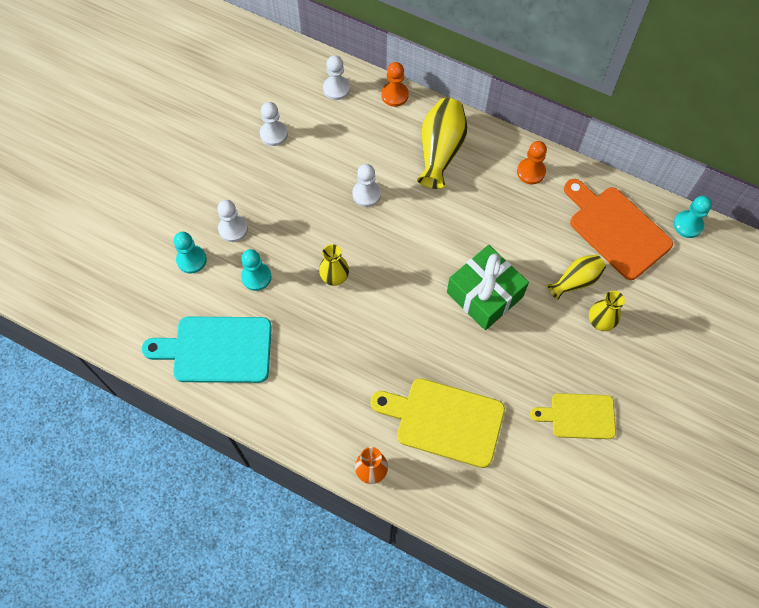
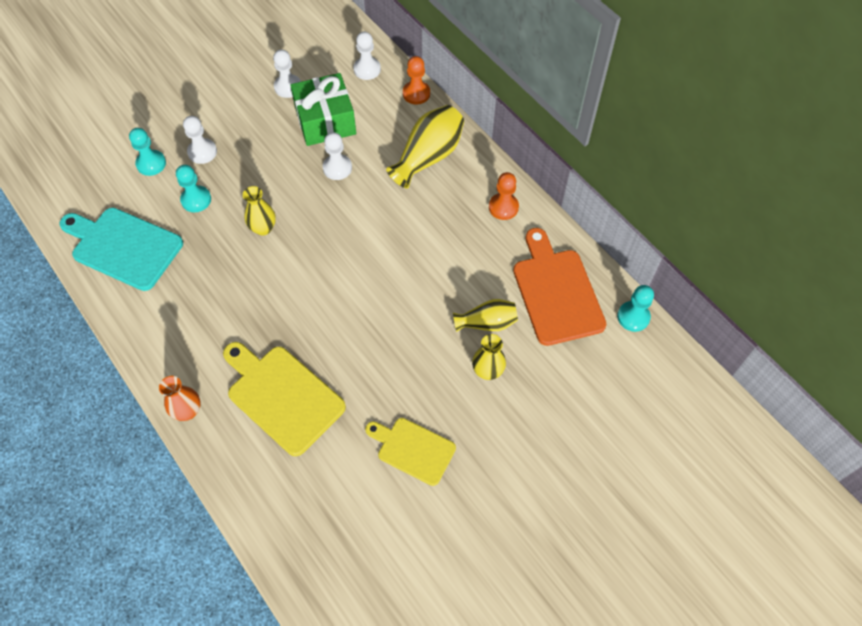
camera: 25 degrees right, 5 degrees down
(484, 295) = (391, 299): green gift -> green gift (325, 121)

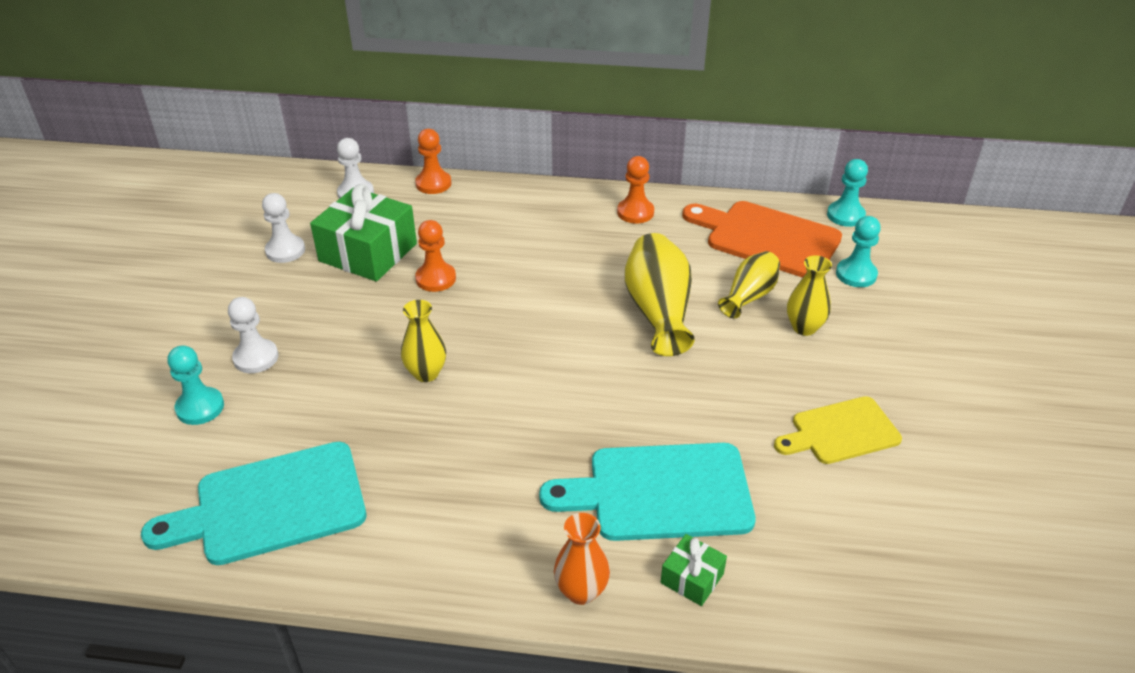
camera: 45 degrees left, 20 degrees down
(196, 200) = (308, 401): turquoise pawn -> turquoise pawn (856, 274)
(238, 452) = (692, 578): none -> green gift
(282, 396) = (660, 492): yellow cutting board -> turquoise cutting board
(337, 168) = (436, 279): white pawn -> orange pawn
(428, 156) = (514, 219): yellow vase -> yellow vase (658, 311)

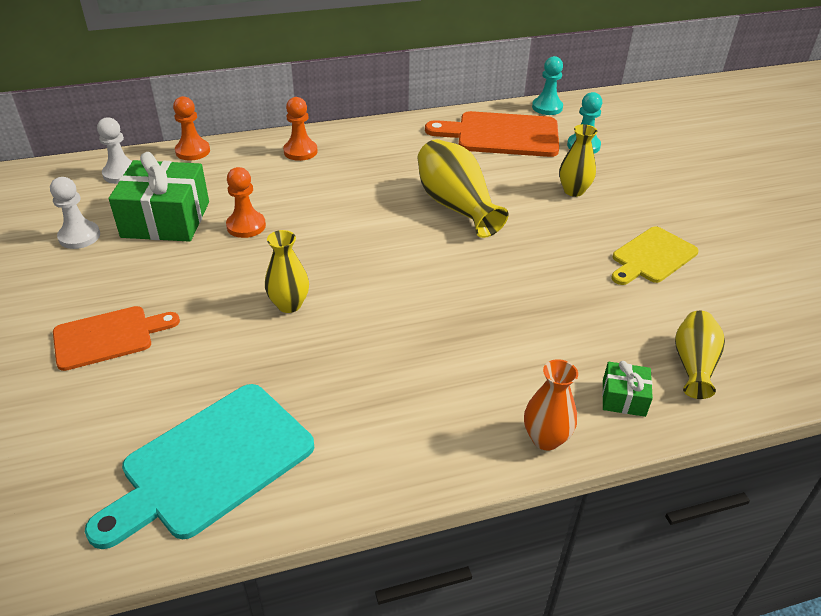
camera: 25 degrees left, 0 degrees up
(200, 407) = (76, 398): turquoise pawn -> none
(256, 358) = (108, 337): white pawn -> orange cutting board
(635, 212) = (386, 138): orange pawn -> orange pawn (300, 151)
(660, 492) = (553, 341): turquoise cutting board -> none
(749, 296) = (517, 178): yellow vase -> yellow vase (693, 365)

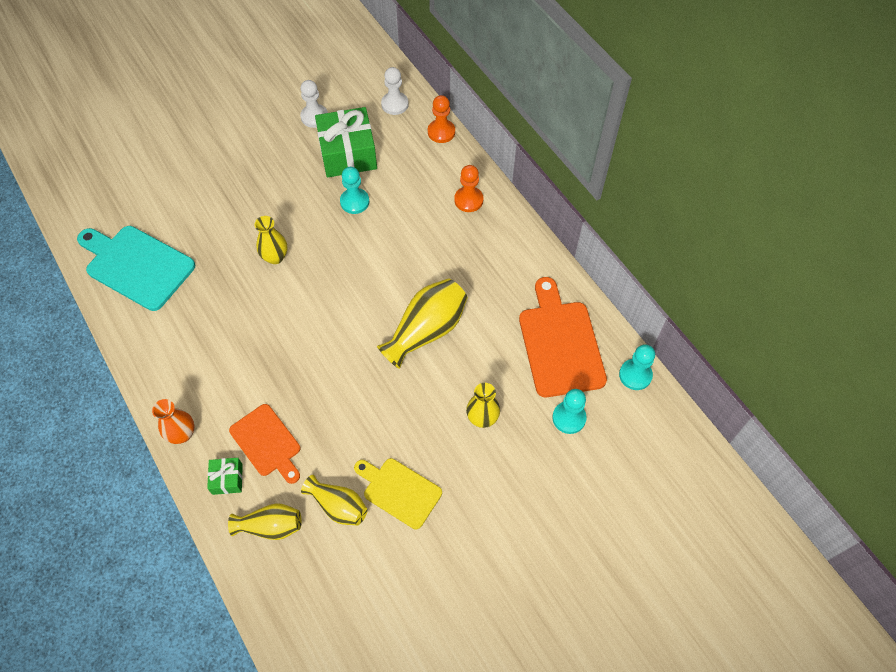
camera: 75 degrees right, 20 degrees up
(108, 337) = (223, 176): orange cutting board -> orange cutting board (267, 443)
(246, 226) = (354, 202): orange pawn -> turquoise pawn
(668, 304) = (338, 506): none -> yellow vase

